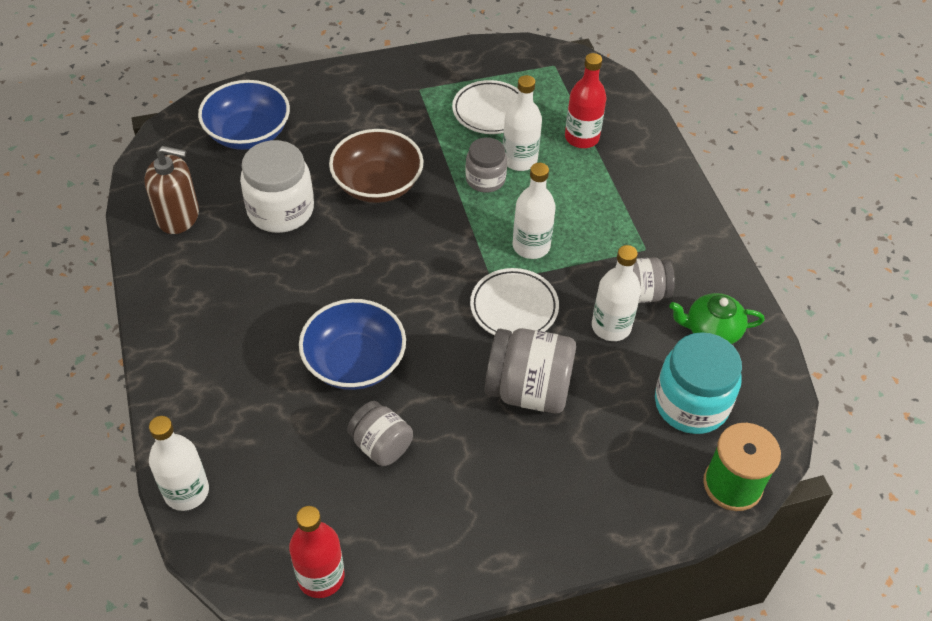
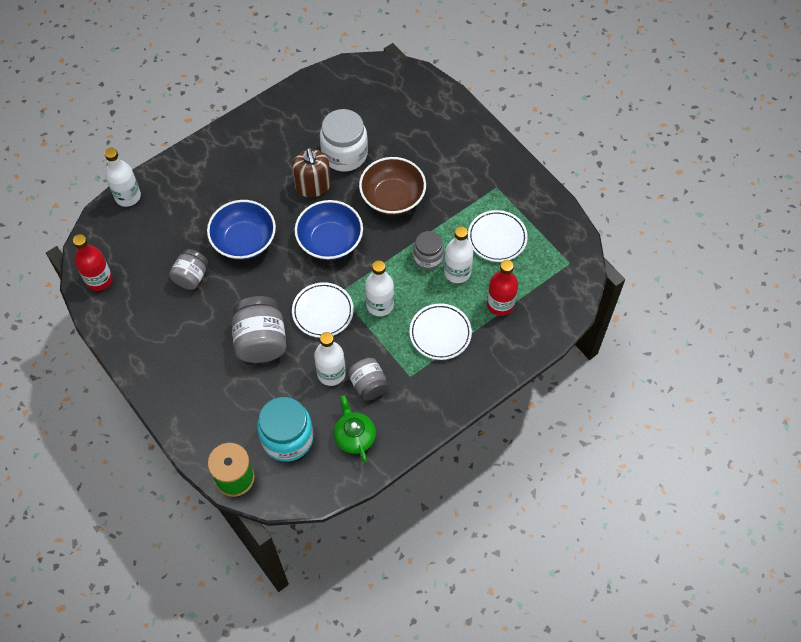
camera: 70 degrees right, 10 degrees up
(178, 216) = (315, 104): brown soap dispenser -> brown soap dispenser (313, 186)
(248, 133) = (402, 108): blue bowl -> blue bowl (330, 241)
(597, 202) = (440, 333): none -> white plate

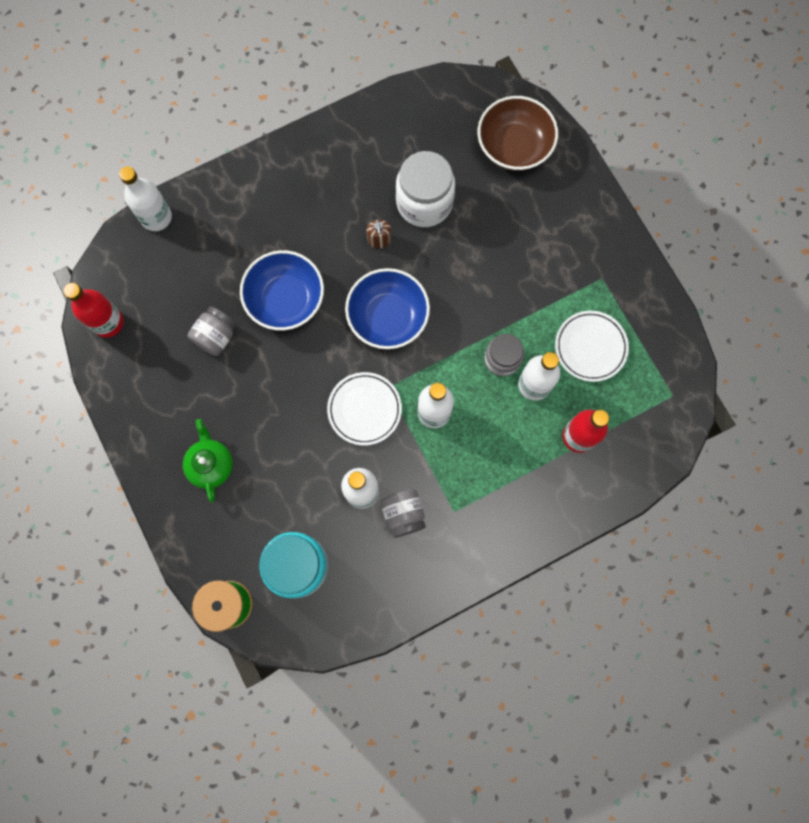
camera: 10 degrees right, 15 degrees up
(261, 341) = (286, 435): grey jar -> none
(313, 186) = (379, 240): brown soap dispenser -> brown soap dispenser, size x0.54
(354, 436) = (376, 577): green teapot -> green teapot (211, 464)
(392, 197) = (473, 271): brown bowl -> brown bowl (514, 146)
(440, 333) = (499, 462): white plate -> none

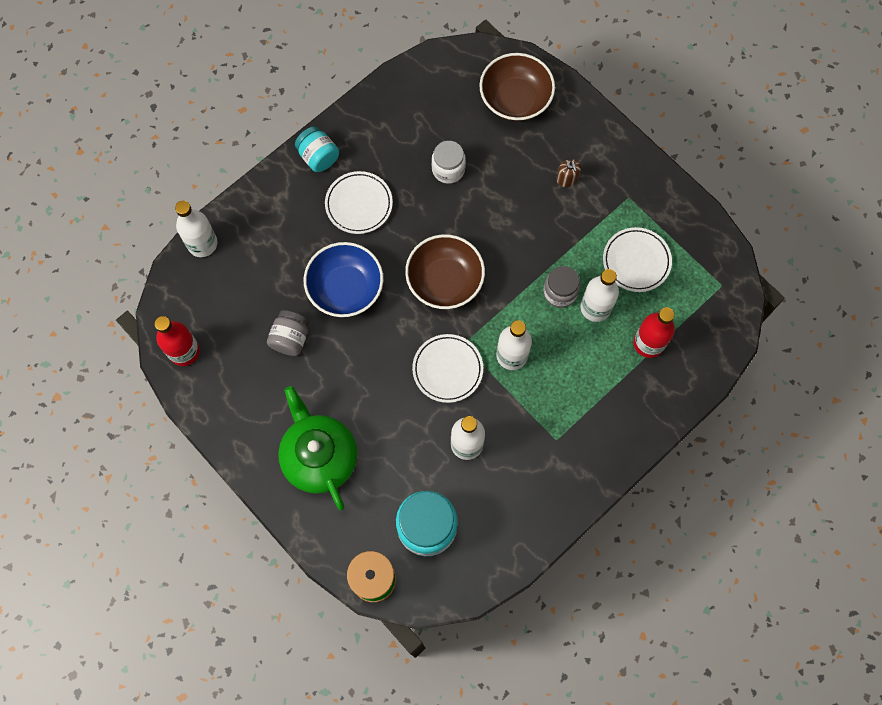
camera: 15 degrees left, 5 degrees down
(211, 464) = (319, 456): green teapot -> green teapot, size x1.65
(297, 157) = (318, 157): none -> turquoise jar
(323, 216) = (359, 204): none -> white plate
(379, 240) = (416, 213): brown soap dispenser -> brown soap dispenser (567, 179)
(388, 317) = (445, 281): blue bowl -> brown bowl
(403, 514) = (510, 454): grey jar -> none
(424, 202) = (448, 169): white jar -> white jar, size x0.62

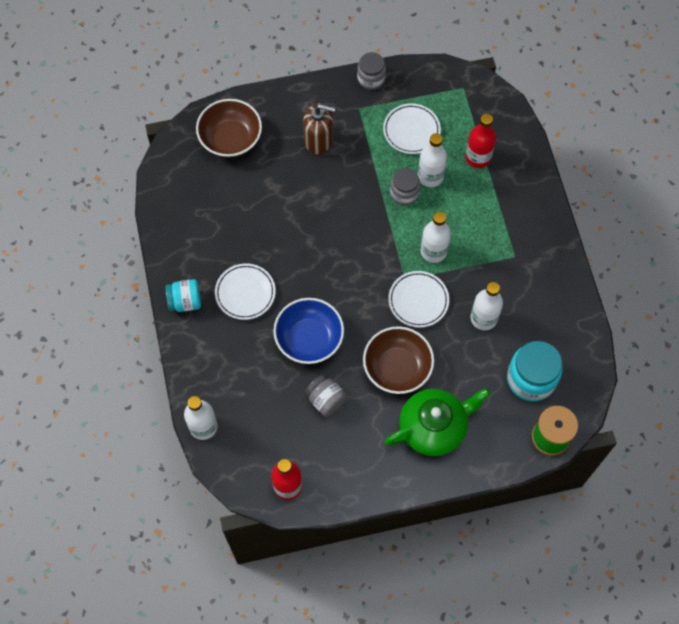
camera: 60 degrees left, 5 degrees down
(319, 456) = (434, 427): green teapot -> green teapot turned 150 degrees clockwise
(445, 281) = (347, 265): brown bowl -> brown bowl (397, 367)
(448, 169) = (257, 215): white jar -> none
(567, 179) = (318, 140): brown soap dispenser -> brown soap dispenser, size x1.85
(670, 190) = (371, 78): none -> grey jar

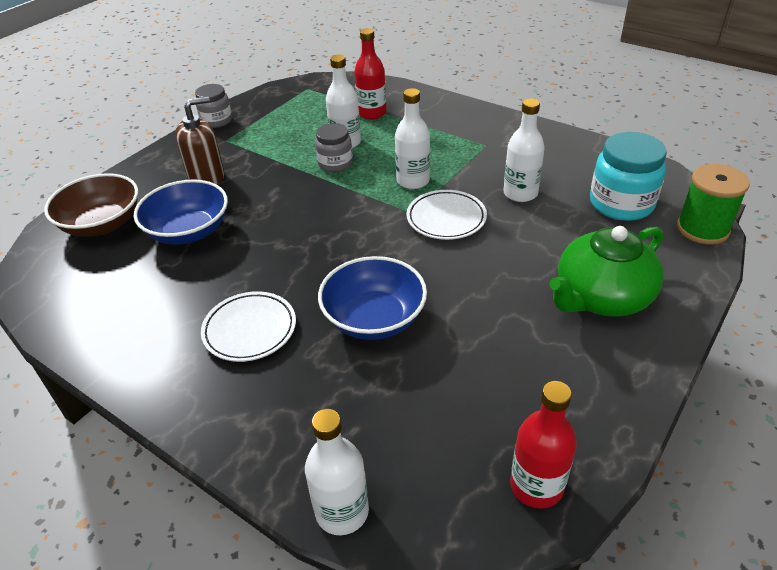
camera: 40 degrees left, 25 degrees down
(185, 301) = (175, 389): turquoise jar -> none
(271, 186) = (189, 231): none -> blue bowl
(326, 400) = (463, 358): grey jar -> none
(397, 367) = (497, 277): brown bowl -> none
(411, 131) = (293, 128): white plate -> none
(434, 427) = (601, 297): green teapot -> green teapot turned 150 degrees counterclockwise

